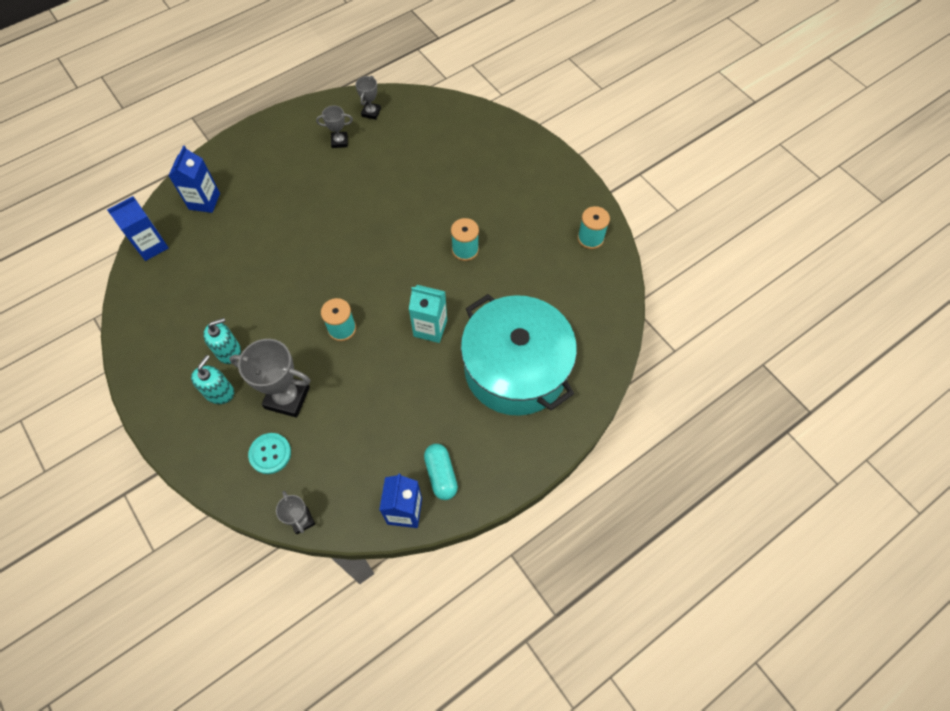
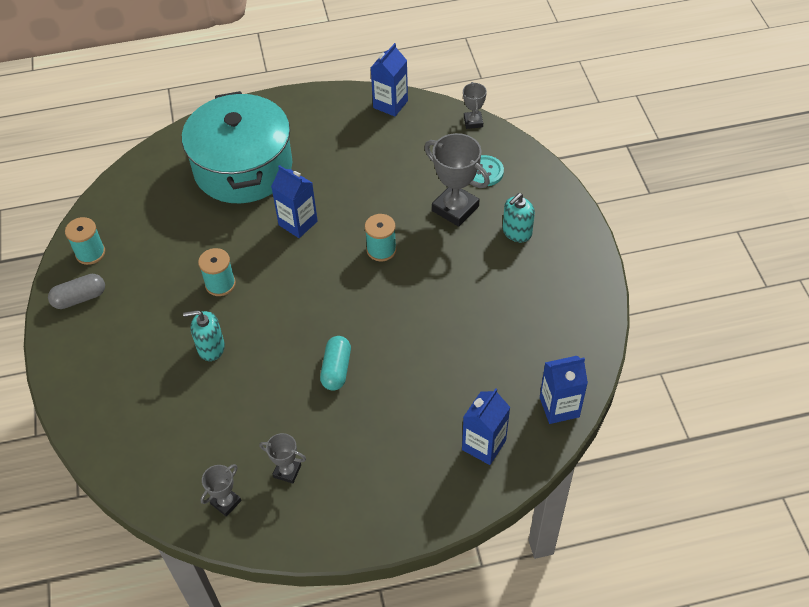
camera: 155 degrees left, 10 degrees down
(228, 351) = (499, 265): turquoise soap dispenser -> turquoise soap dispenser (211, 348)
(430, 328) = (298, 223): turquoise carton -> blue carton
(441, 474) = (350, 117): turquoise capsule -> turquoise capsule (336, 369)
(568, 201) = (80, 298): none -> grey capsule

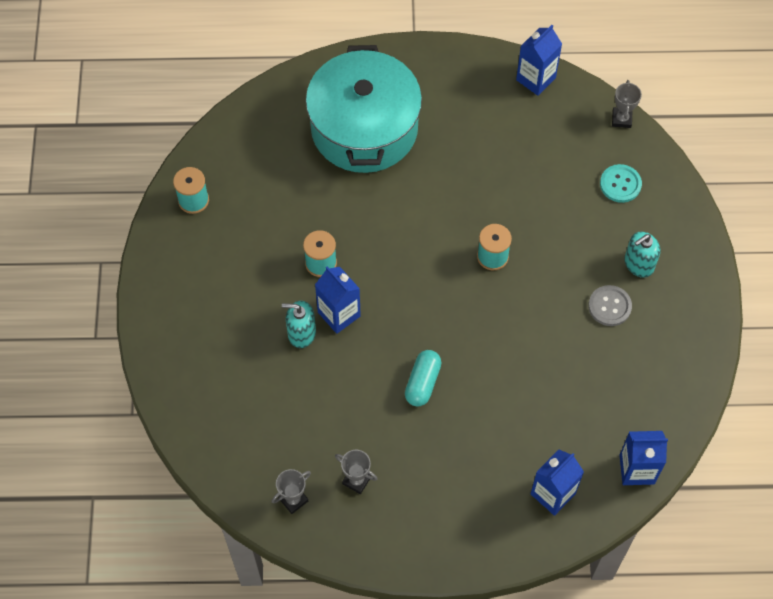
camera: 10 degrees right, 10 degrees up
(80, 298) = (177, 250): grey capsule -> none
(298, 223) = (411, 207): blue carton -> blue carton (339, 314)
(455, 208) = (579, 223): grey trophy -> none
(499, 271) = (609, 306): none -> grey button

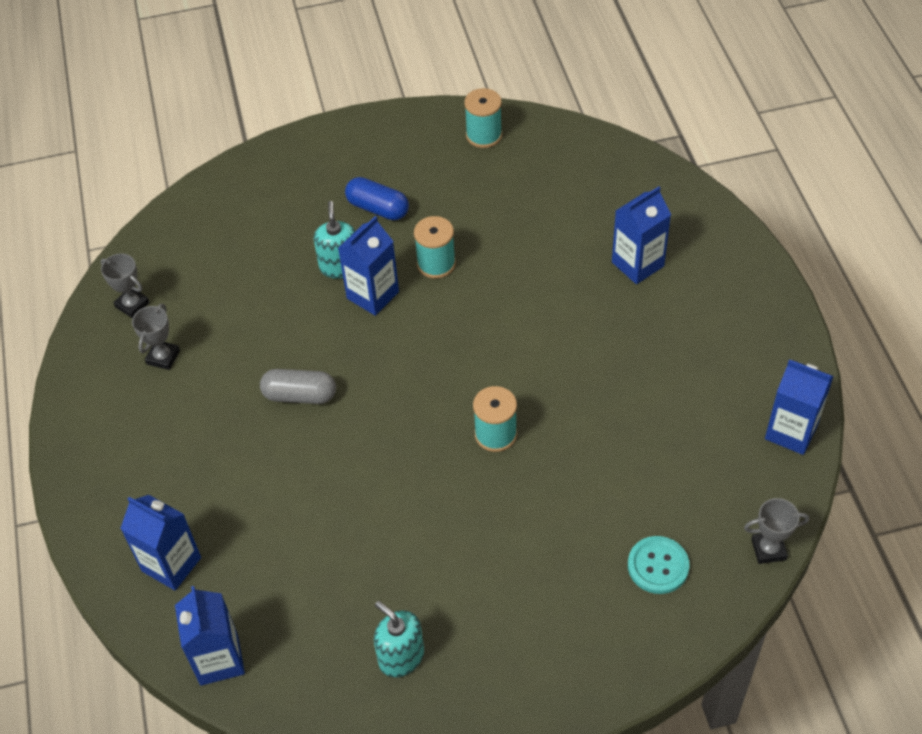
camera: 80 degrees right, 10 degrees down
(248, 294) = (378, 208): none -> blue capsule
(364, 128) = (637, 264): turquoise pot -> blue carton
(422, 382) = (300, 395): turquoise capsule -> grey capsule
(609, 306) = (458, 585): grey button -> none
(638, 264) = (535, 611): turquoise soap dispenser -> turquoise soap dispenser (401, 656)

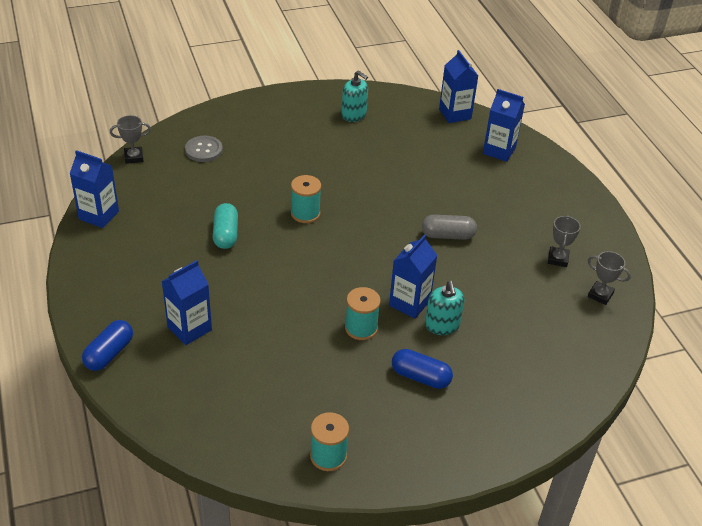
camera: 170 degrees right, 10 degrees down
(607, 398) = (225, 234): none -> turquoise capsule
(658, 566) = (204, 150): turquoise button -> grey button
(723, 235) = (109, 353): none -> blue capsule

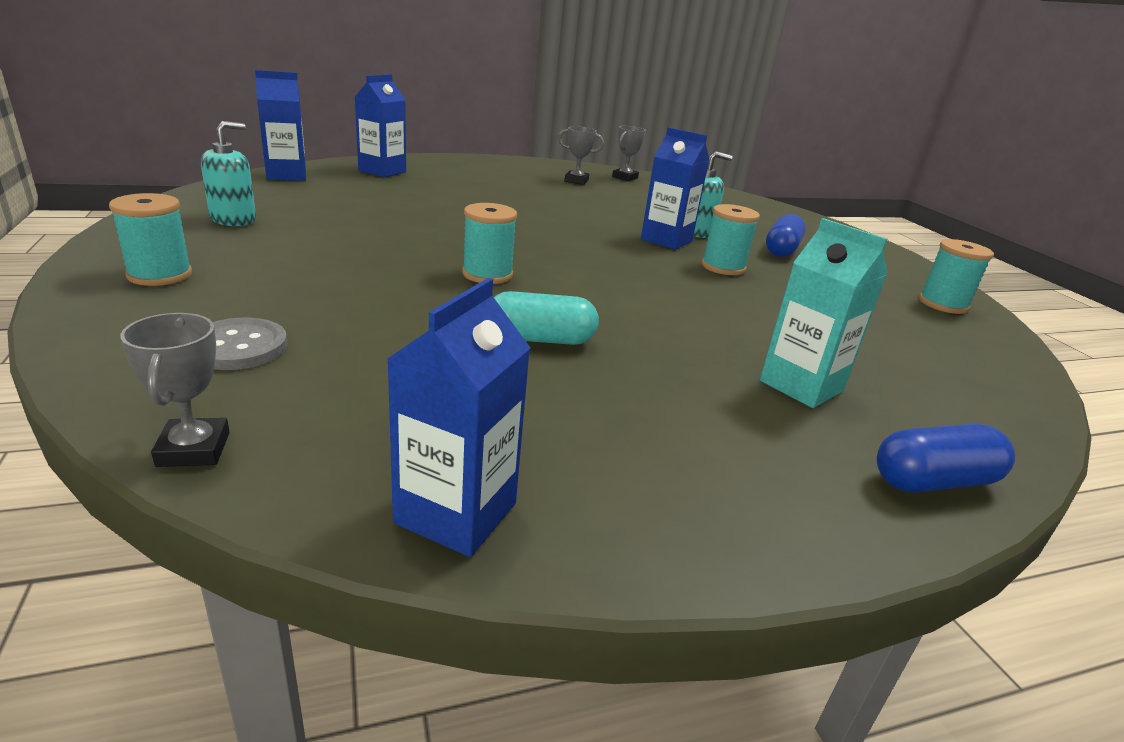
camera: 90 degrees left, 15 degrees down
(109, 353) = (933, 481): blue capsule -> blue capsule turned 45 degrees counterclockwise
(189, 328) = (801, 386): blue carton -> turquoise carton
(269, 114) = (160, 275): none -> turquoise spool
(447, 235) = (541, 210): grey capsule -> none

